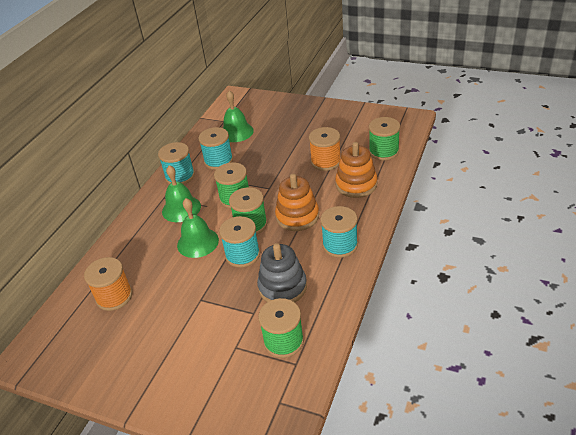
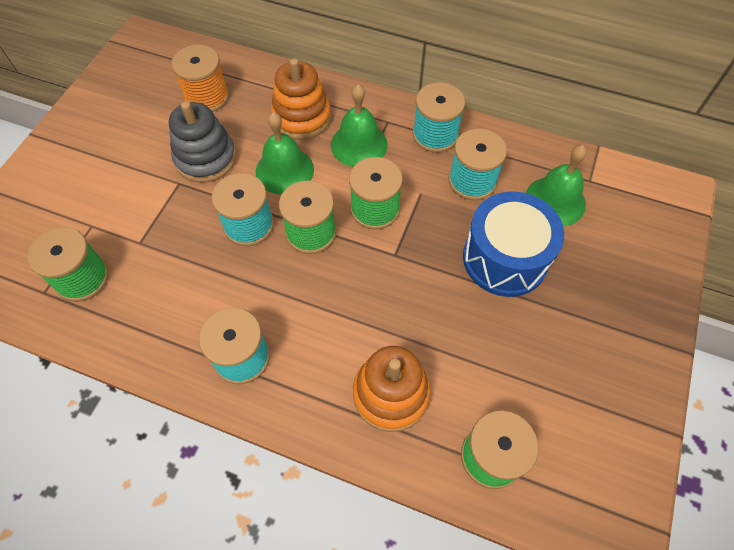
camera: 85 degrees right, 20 degrees up
(273, 148) = (505, 258): none -> blue drum
(282, 287) = (174, 276): grey stacking toy -> grey stacking toy (205, 158)
(297, 216) = (319, 296): orange stacking toy -> orange stacking toy (301, 117)
(326, 161) = (462, 345): orange spool -> none

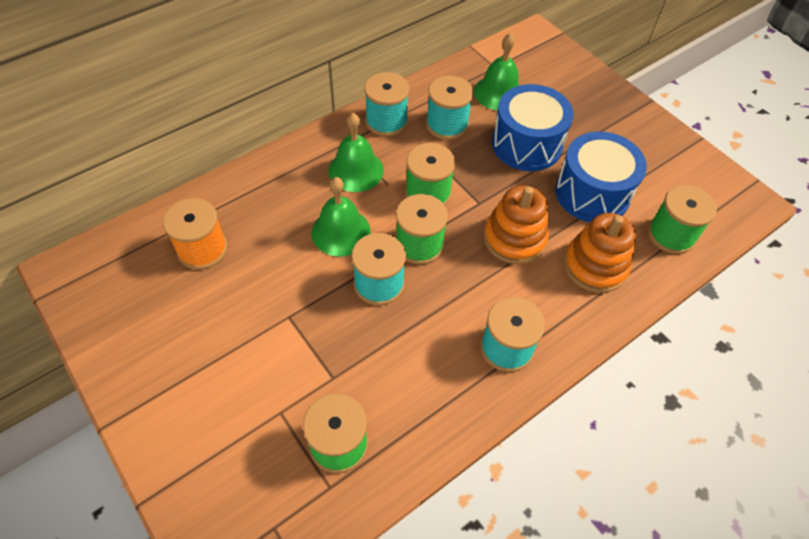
camera: 60 degrees left, 5 degrees down
(205, 158) = (277, 283): grey stacking toy -> none
(301, 117) = (293, 193): orange stacking toy -> orange stacking toy (514, 238)
(487, 349) = (592, 193): none -> blue drum

